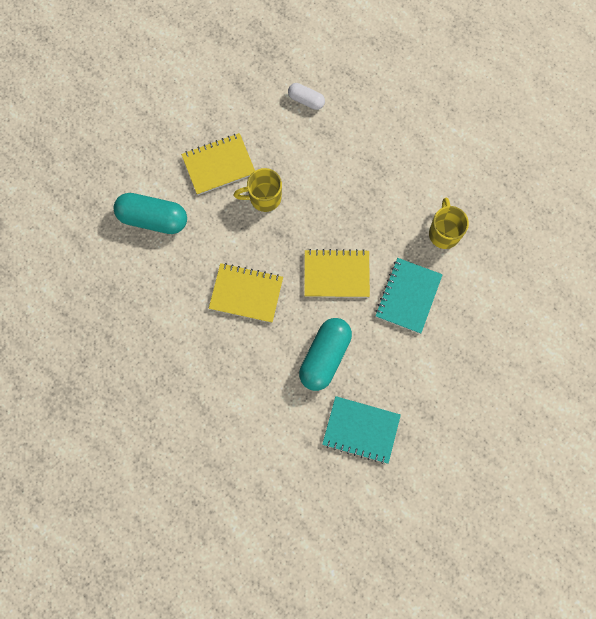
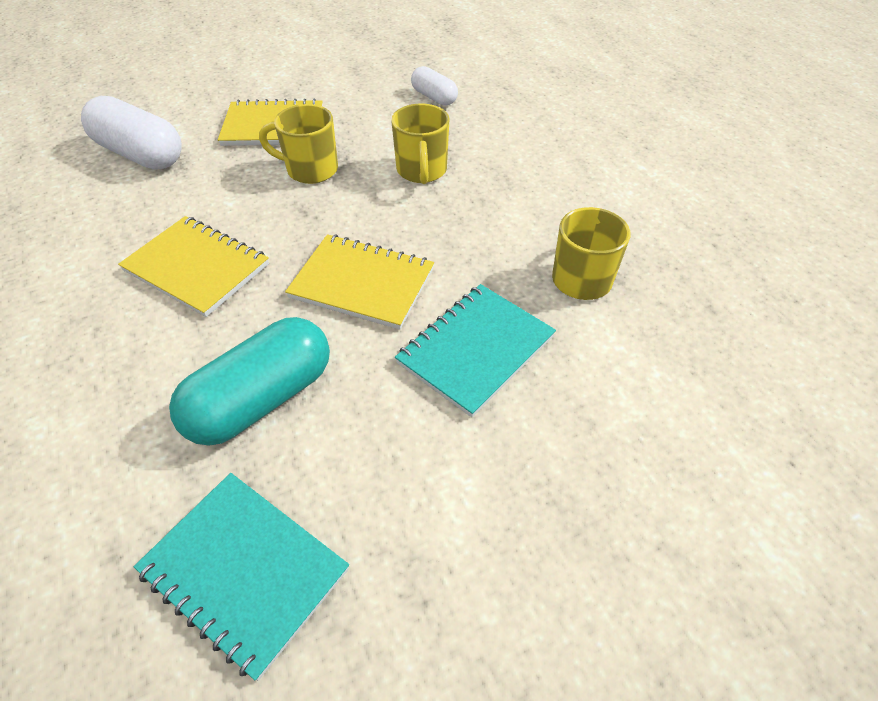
camera: 20 degrees right, 25 degrees down
(153, 219) = (140, 154): turquoise capsule -> white capsule
(329, 177) = (421, 171): none -> yellow mug

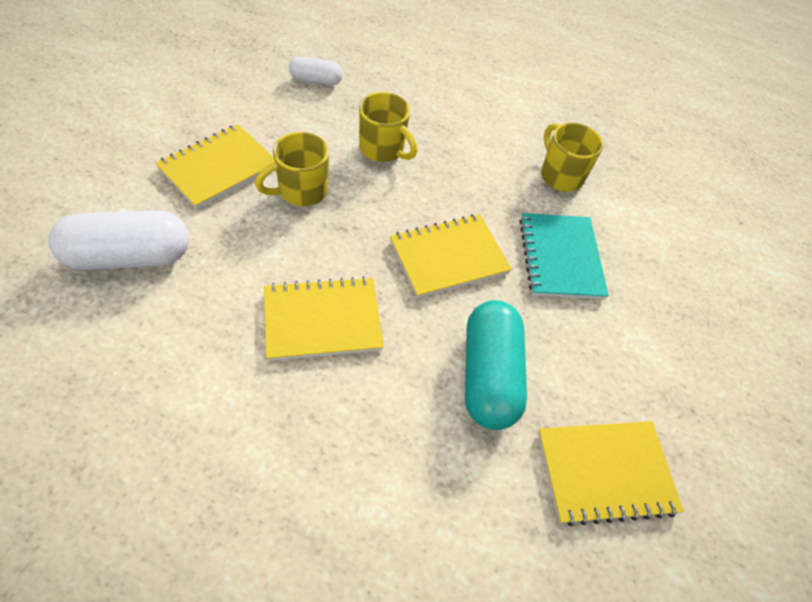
camera: 50 degrees left, 5 degrees up
(244, 571) = (605, 472): turquoise notebook -> yellow notebook

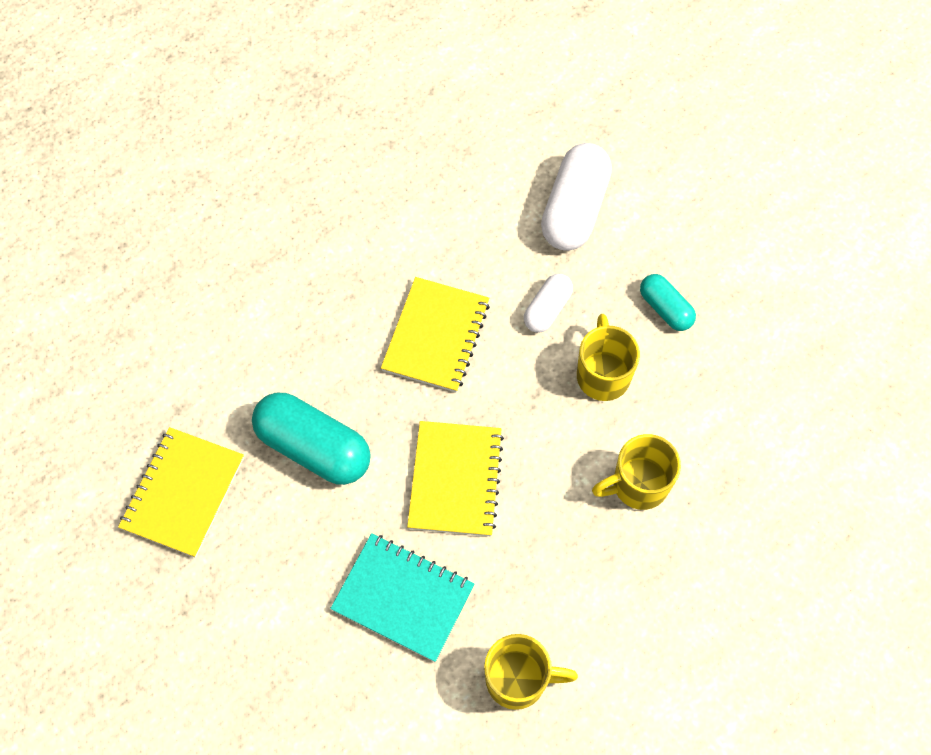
camera: 125 degrees right, 10 degrees up
(218, 168) = (665, 309): yellow notebook -> turquoise capsule
(316, 81) = (790, 458): white capsule -> white capsule (547, 309)

